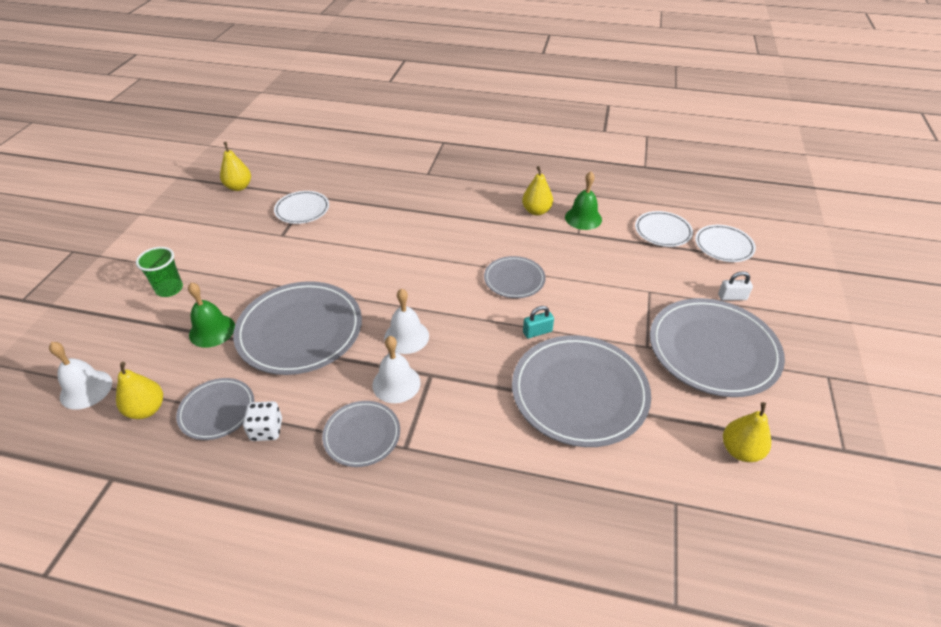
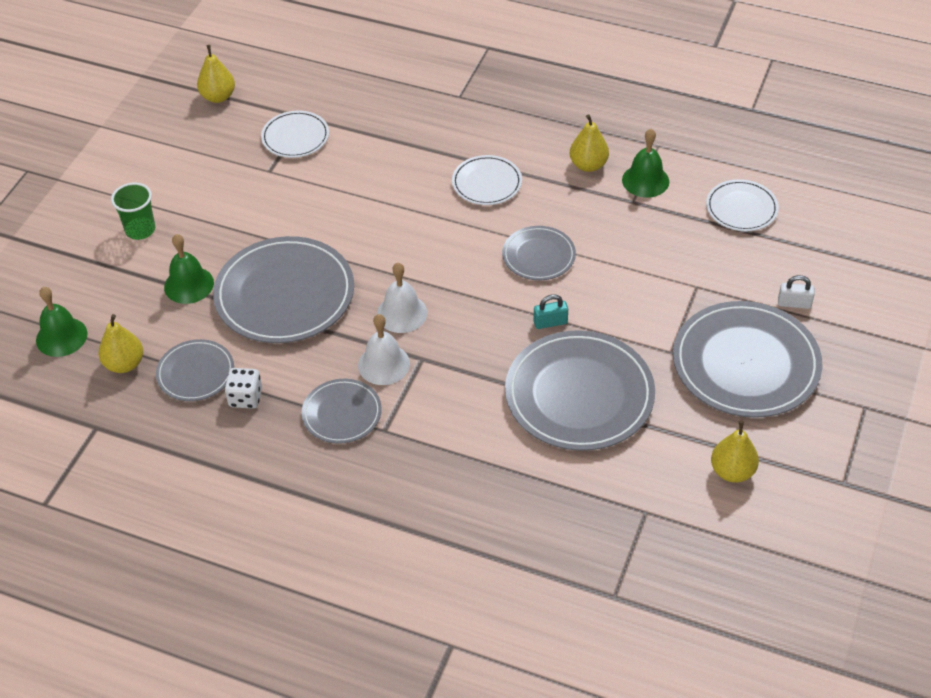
camera: 10 degrees right, 5 degrees up
(86, 389) = (61, 337): white bell -> green bell
(724, 245) = (812, 235): white plate -> white plate (487, 183)

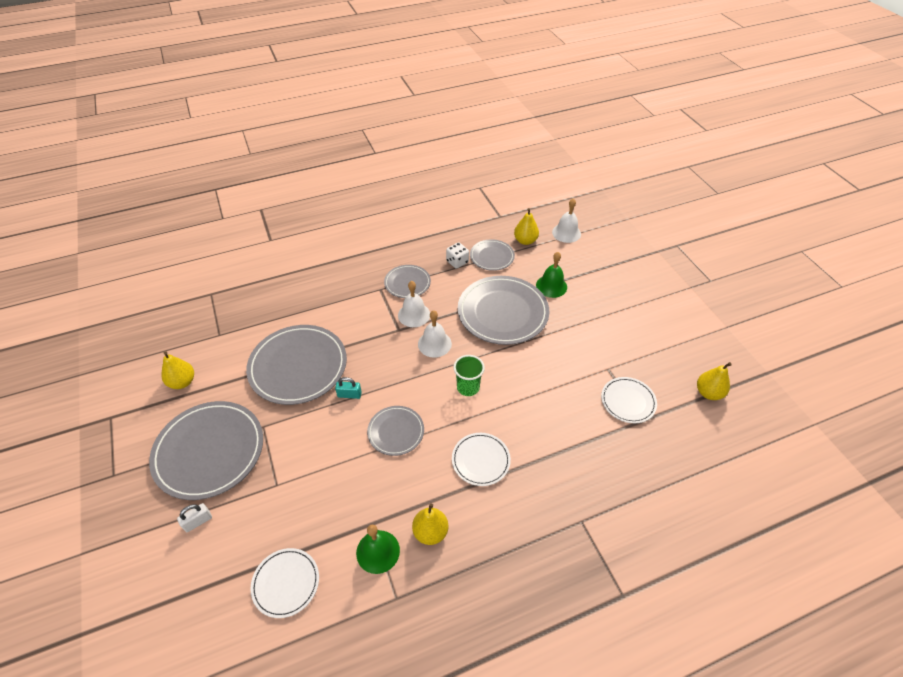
camera: 135 degrees right, 0 degrees up
(61, 337) = (566, 233): green bell -> white bell
(140, 230) = (613, 293): green cup -> green cup (468, 387)
(550, 322) = (349, 394): turquoise padlock -> turquoise padlock turned 60 degrees clockwise

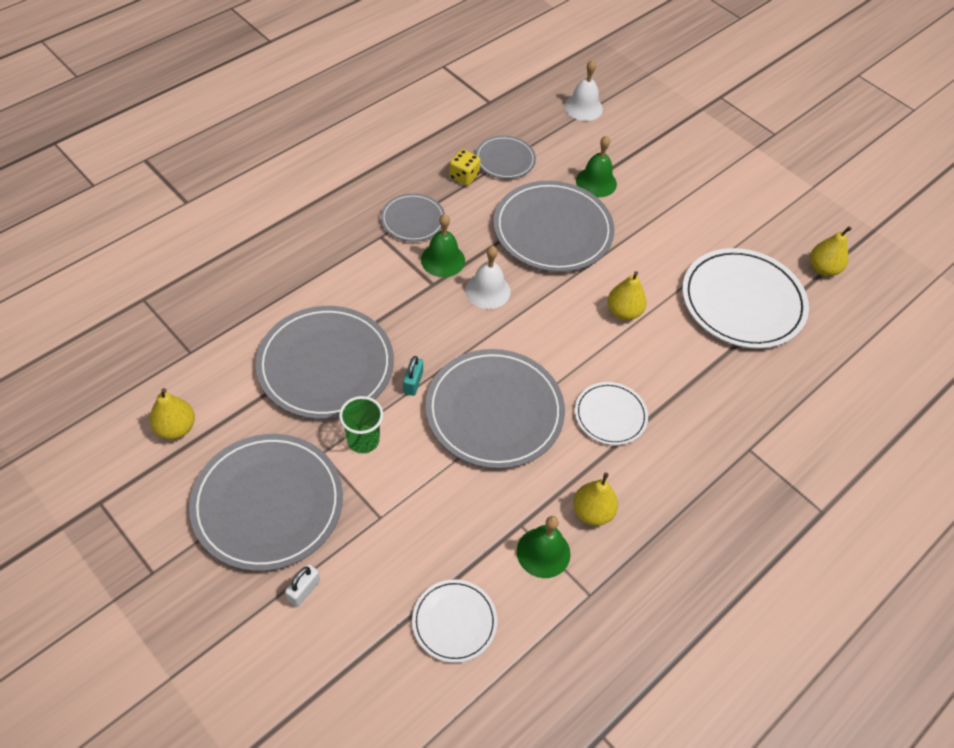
camera: 25 degrees left, 5 degrees up
(349, 394) = (413, 382): turquoise padlock -> turquoise padlock turned 60 degrees counterclockwise
(396, 432) = (494, 411): grey plate -> grey plate, size x1.88
(414, 314) = (443, 260): white bell -> green bell
(457, 262) = (464, 176): white dice -> yellow dice
(468, 387) = (555, 334): green cup -> green cup (363, 440)
(525, 241) = (537, 129): yellow pear -> yellow pear (623, 312)
(628, 401) = (742, 302): white plate -> white plate, size x1.88

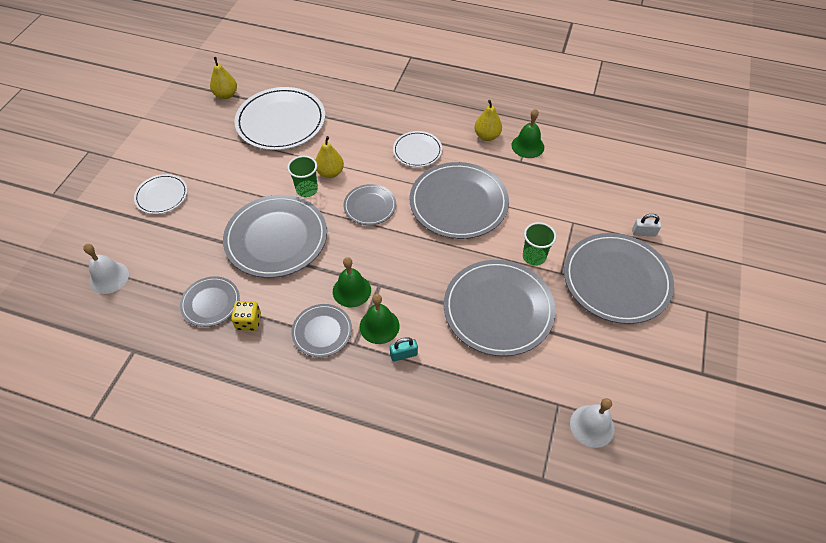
camera: 115 degrees left, 0 degrees up
(176, 428) = (618, 367): yellow pear -> none
(413, 382) = (471, 253): turquoise padlock -> turquoise padlock (404, 354)
(454, 622) = (596, 164): white plate -> white plate (162, 196)
(488, 291) = (363, 250): white bell -> white bell (592, 426)
(546, 324) = (370, 206): none -> grey plate
(596, 182) = (205, 233): green bell -> green bell (379, 326)
(608, 280) = (307, 190): none -> green cup

